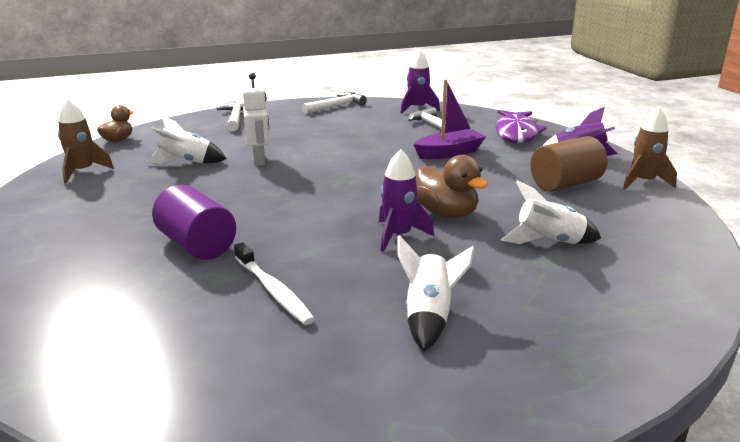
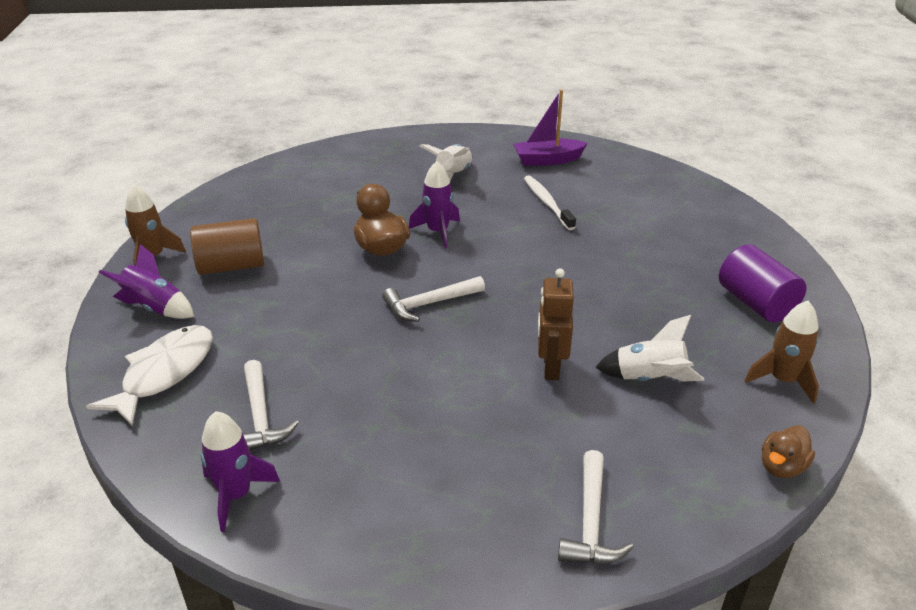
camera: 165 degrees left, 10 degrees up
(197, 245) = (608, 247): purple cylinder -> purple cylinder (755, 303)
(259, 160) = (550, 367): white robot -> brown robot
(336, 106) = (383, 542): white hammer -> white hammer (429, 304)
(449, 153) = (299, 341): purple boat -> purple boat (547, 160)
(516, 133) = (164, 373): purple fish -> white fish
(549, 241) = (324, 210): white rocket -> none

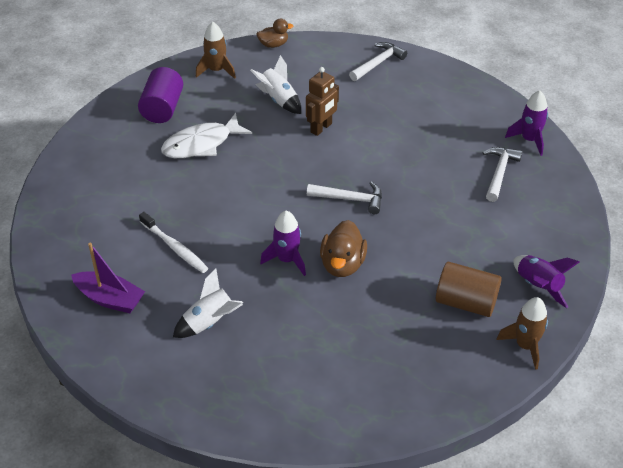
camera: 145 degrees left, 10 degrees up
(164, 373) = (546, 227): white fish -> white fish (201, 144)
(547, 203) = (175, 247): white toothbrush -> white toothbrush turned 60 degrees counterclockwise

